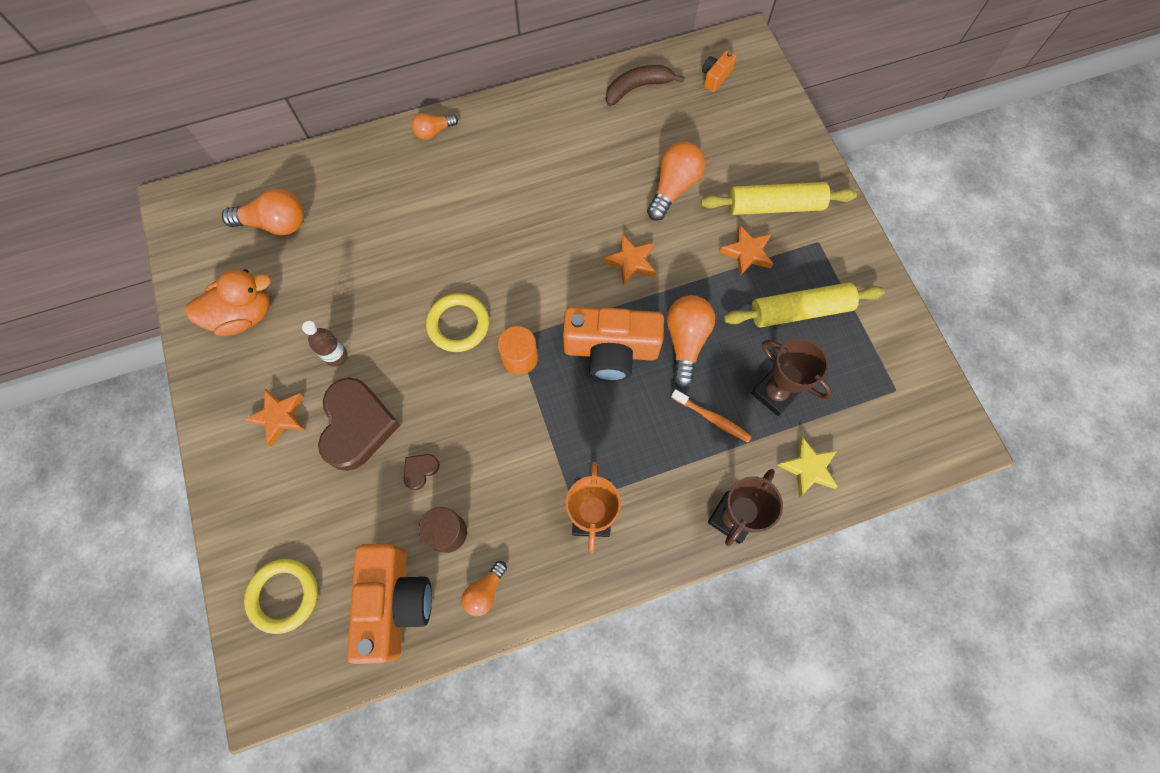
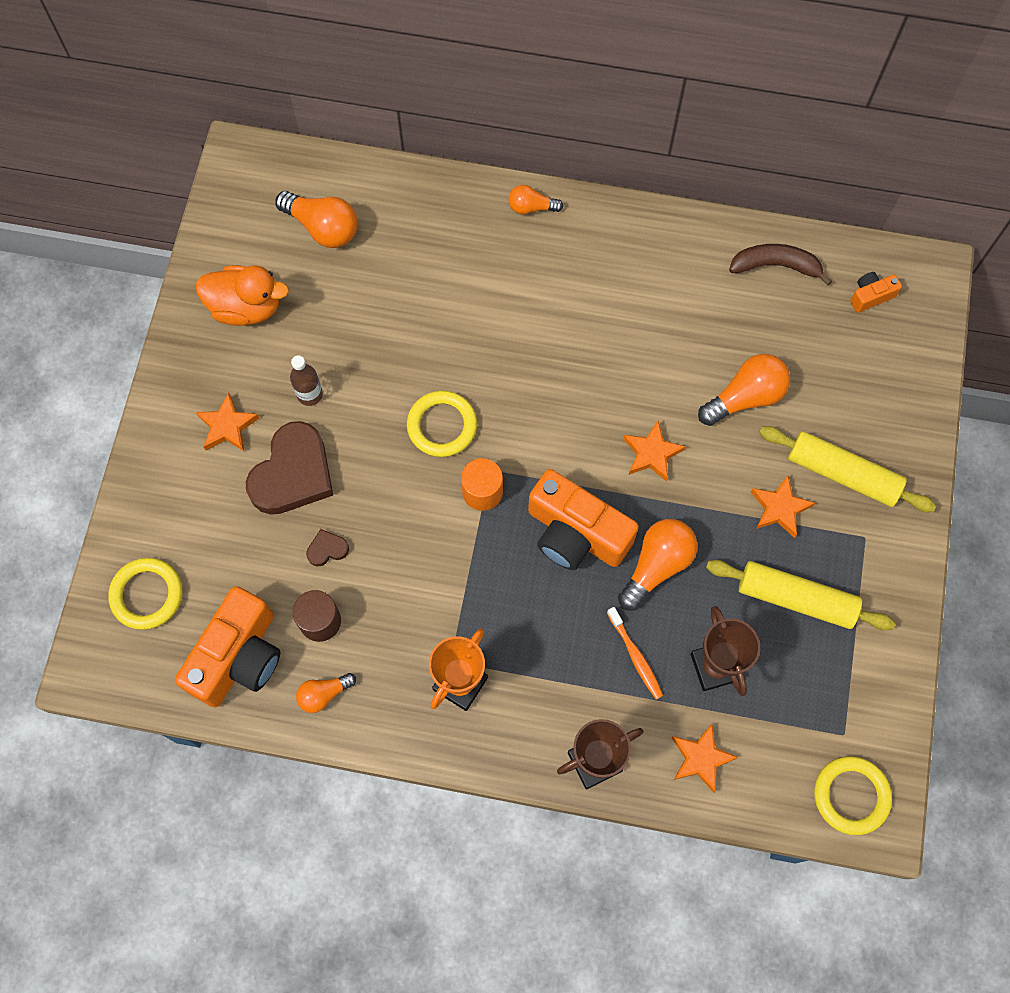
camera: 30 degrees right, 0 degrees up
(808, 468) = (701, 758): yellow star -> orange star
(930, 432) = (851, 796): none -> yellow ring

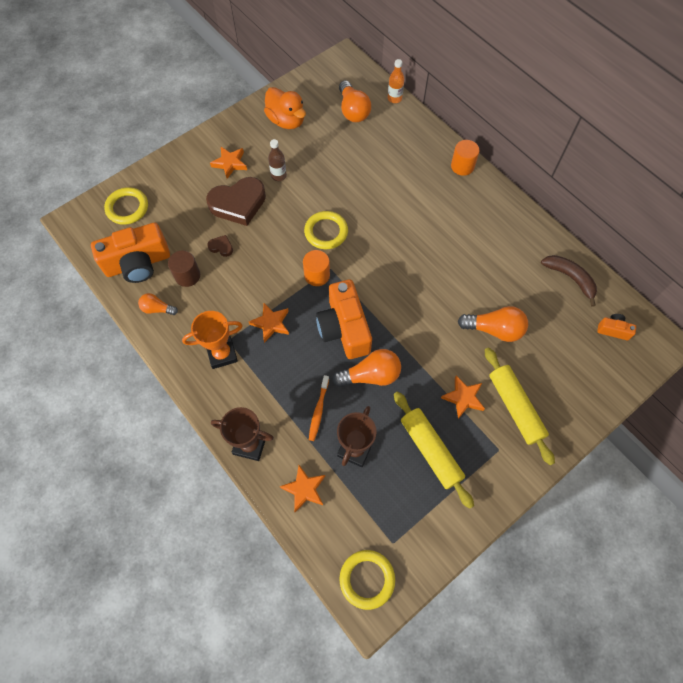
camera: 40 degrees right, 5 degrees down
(362, 170) = (394, 98): none -> orange bottle
(531, 207) = (462, 166): orange light bulb -> orange cylinder
(651, 453) = (418, 320): orange star -> orange star (271, 323)

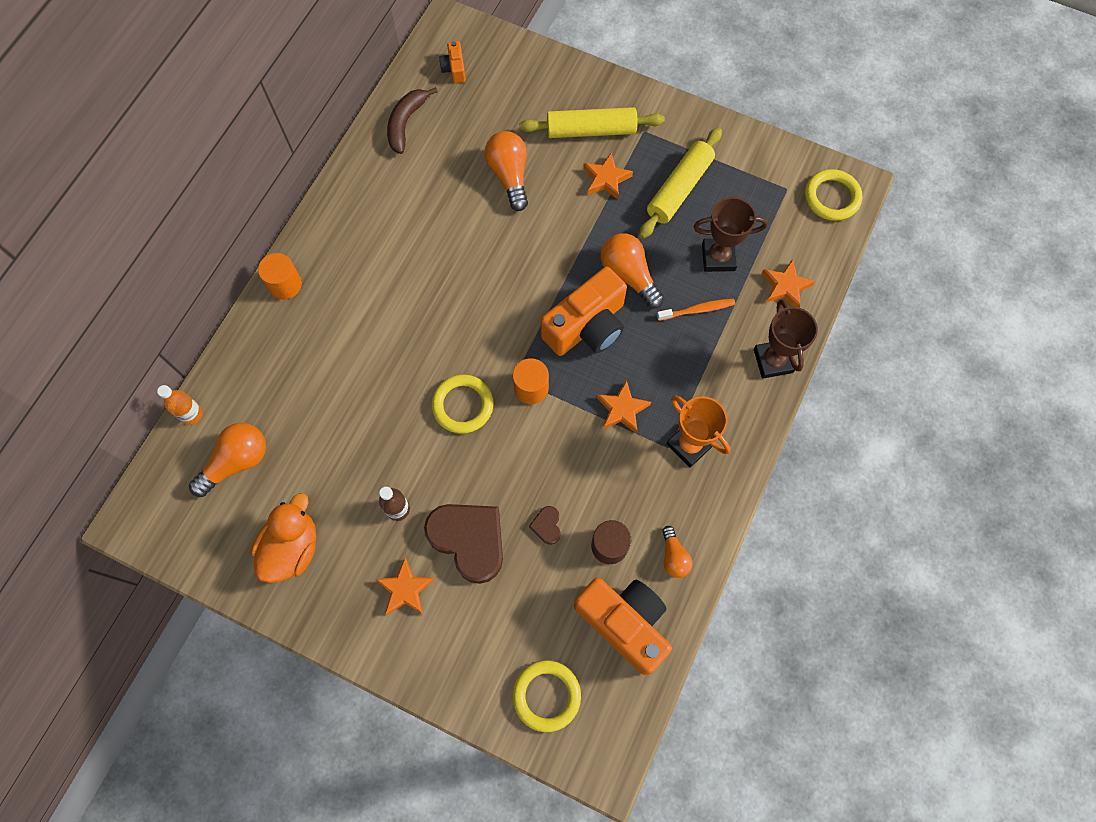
camera: 115 degrees left, 5 degrees up
(515, 407) = (591, 130): yellow rolling pin -> yellow rolling pin turned 45 degrees clockwise

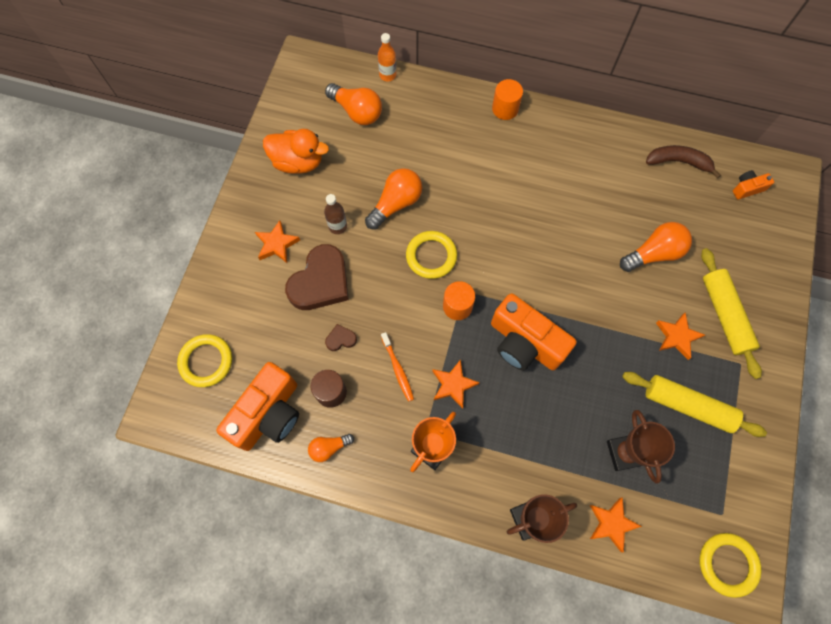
camera: 80 degrees right, 0 degrees up
(629, 275) = (583, 372): orange light bulb -> orange light bulb (396, 204)
(697, 310) = (565, 439): orange toothbrush -> orange toothbrush (398, 369)

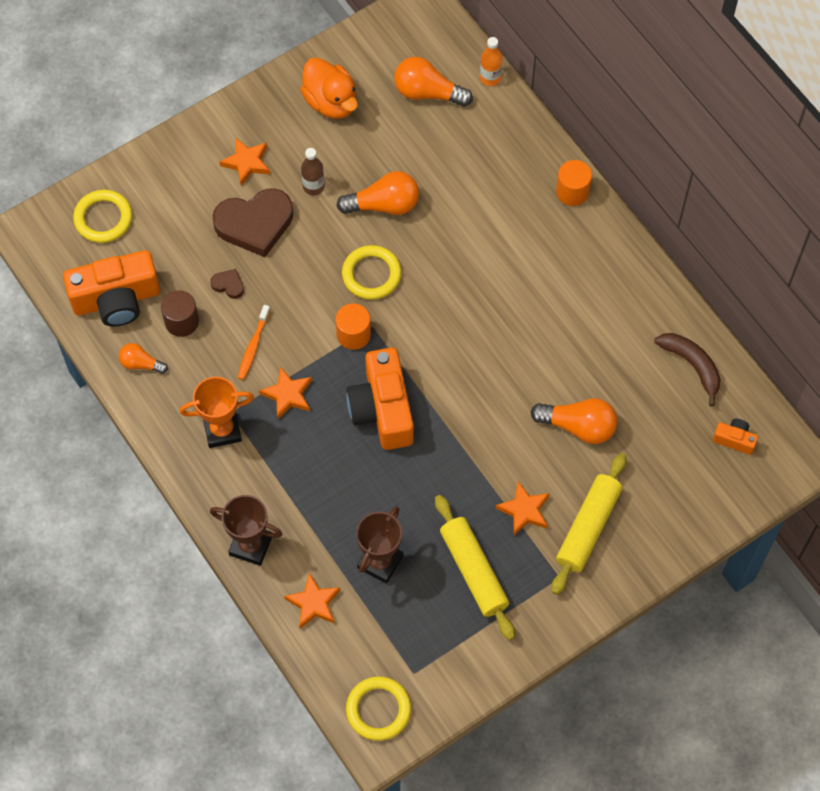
camera: 40 degrees right, 5 degrees down
(357, 111) = (428, 93): orange light bulb -> orange light bulb turned 120 degrees clockwise

